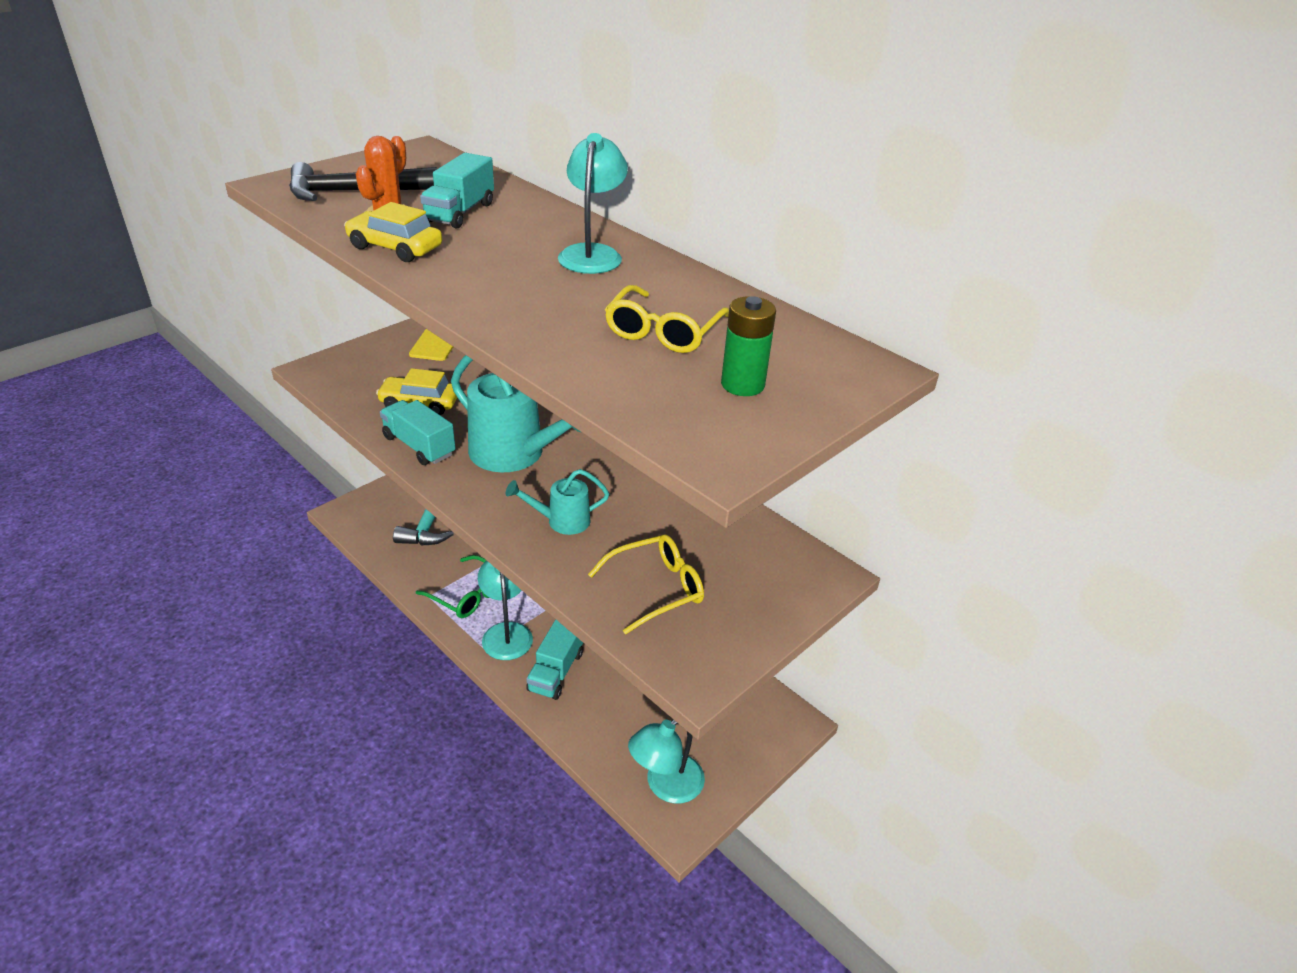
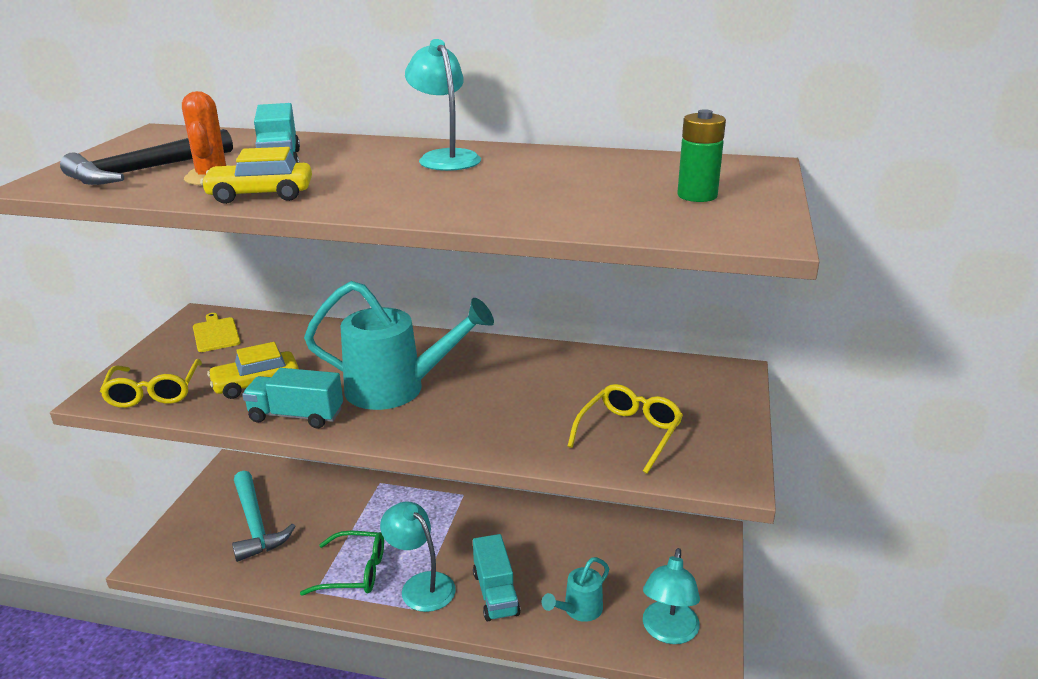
camera: 30 degrees left, 10 degrees down
(562, 521) = (497, 419): turquoise watering can -> turquoise watering can (579, 610)
(663, 331) = (587, 184): yellow glasses -> yellow glasses (154, 392)

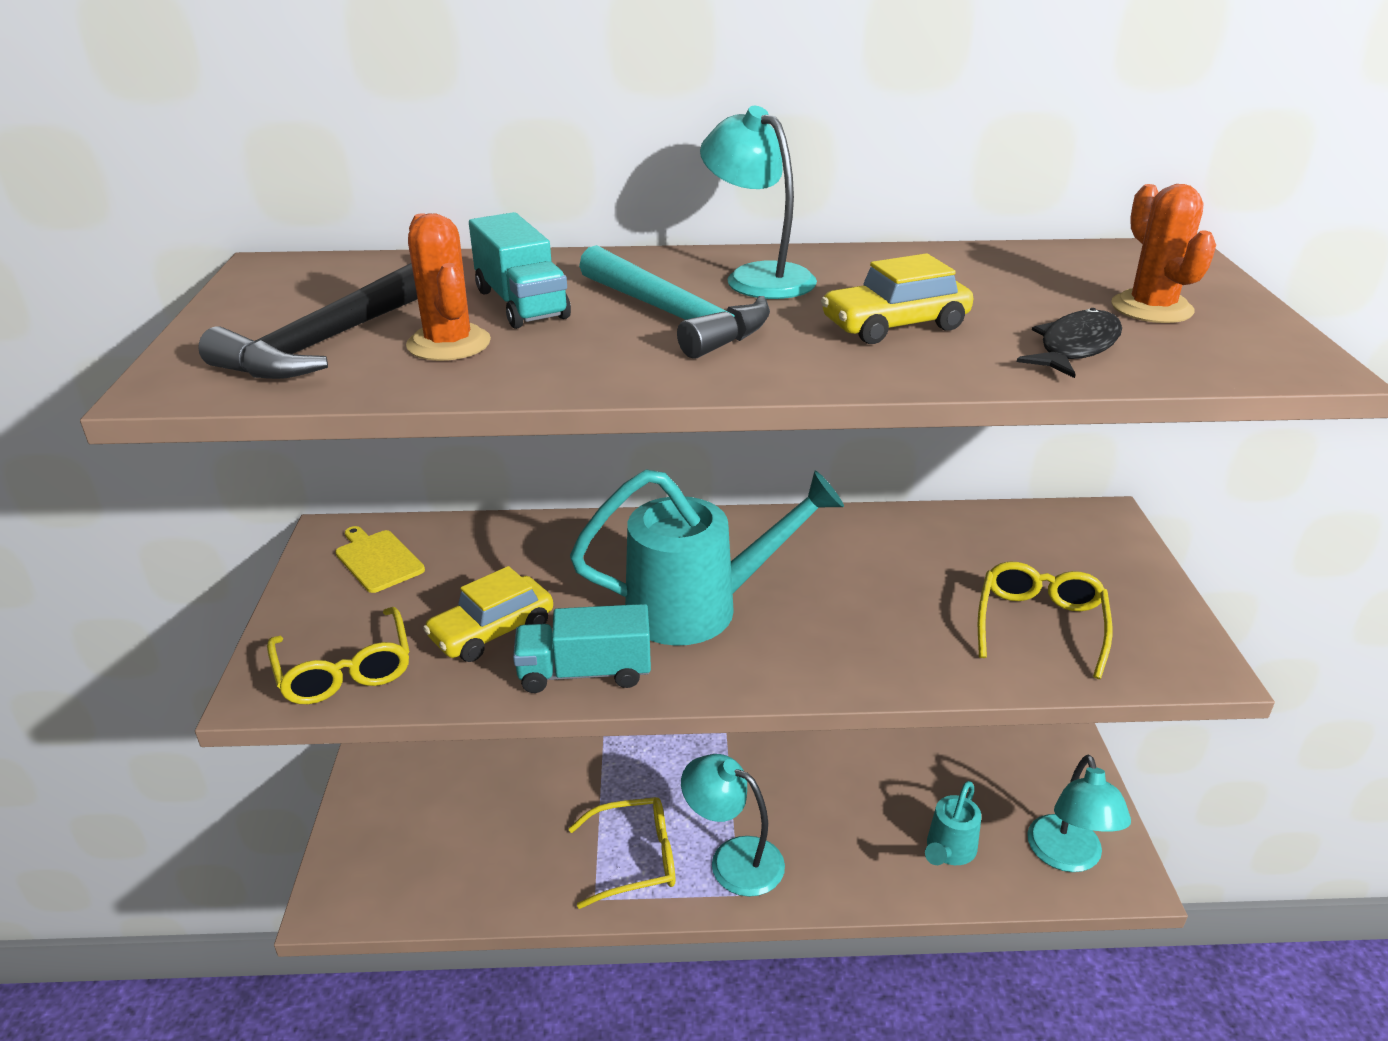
camera: 15 degrees left, 5 degrees up
(255, 524) = (459, 817): turquoise hammer -> turquoise hammer (674, 316)
(260, 194) = (558, 368): yellow car -> yellow car (895, 325)
(354, 572) = (634, 859): green glasses -> yellow glasses
(495, 593) = (835, 850): turquoise truck -> none
(609, 213) = (1075, 347): none -> black fish
(697, 196) = (1151, 308): green battery -> orange cactus

